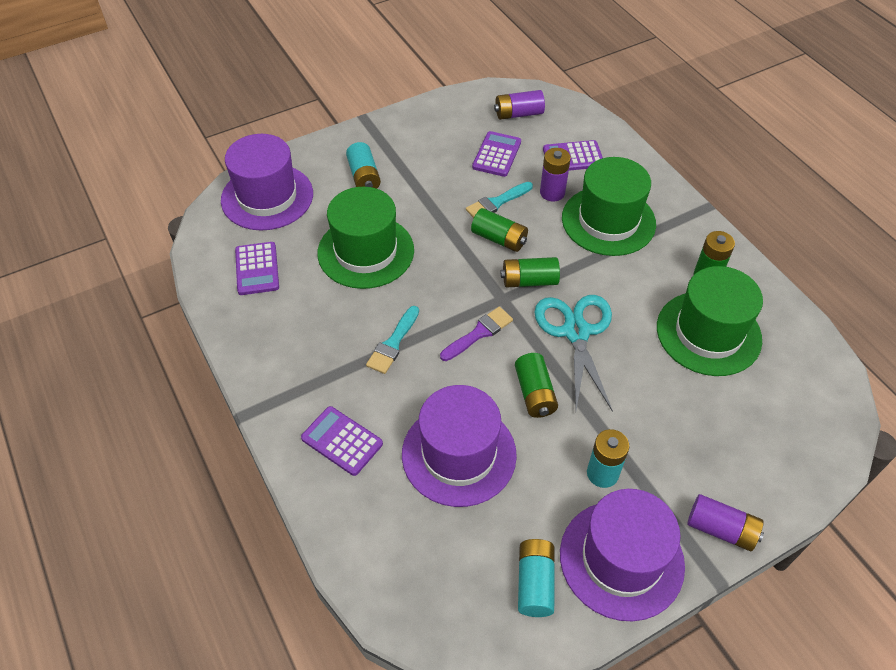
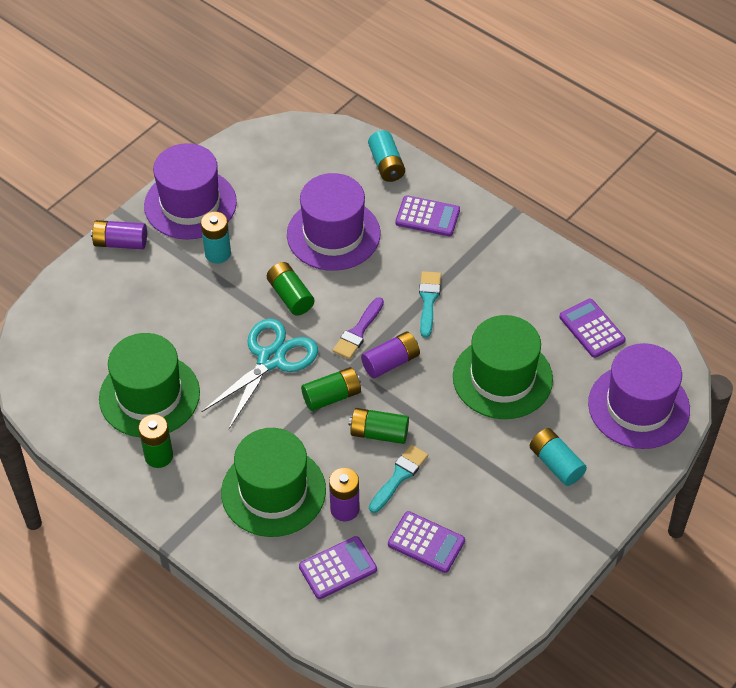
camera: 160 degrees right, 0 degrees up
(497, 155) = (426, 542): purple calculator -> purple calculator turned 60 degrees counterclockwise
(518, 114) = (426, 617): purple battery -> purple battery (390, 362)
(535, 583) = (247, 174): turquoise battery -> turquoise battery (386, 164)
(576, 332) = (271, 359): turquoise scissors -> turquoise scissors turned 120 degrees counterclockwise

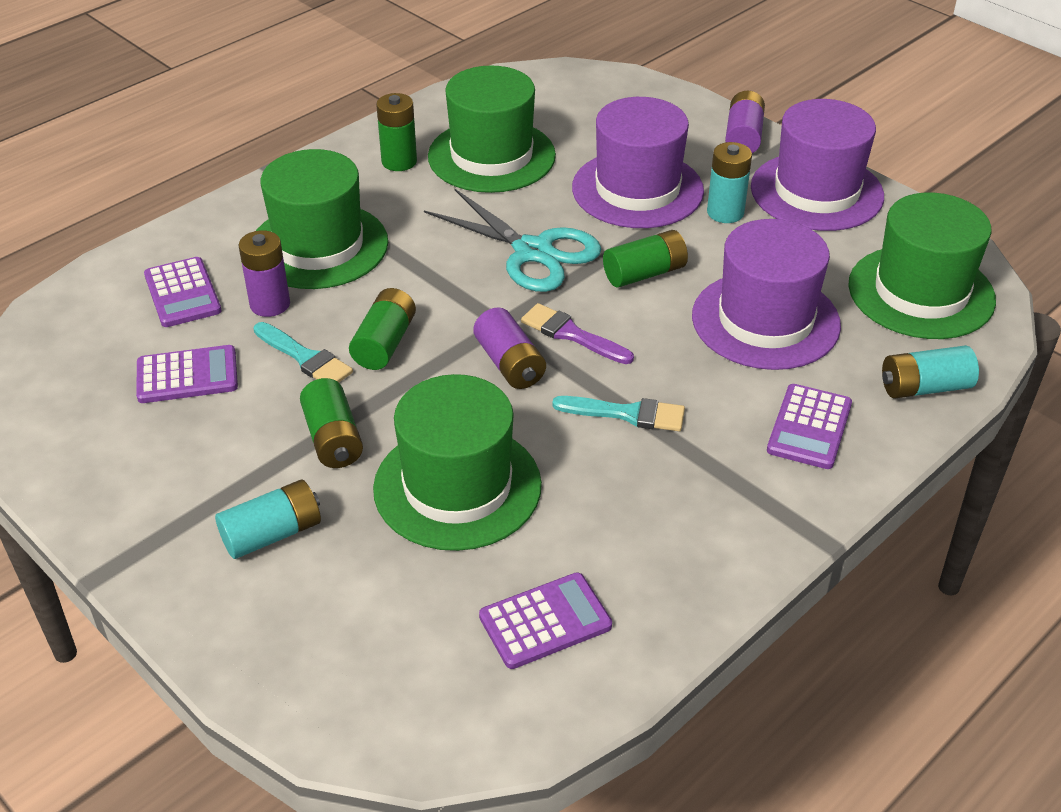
camera: 95 degrees right, 10 degrees down
(298, 159) = (921, 292): none -> green hat
(332, 396) = (459, 303): green battery -> green battery (333, 439)
(426, 542) = (187, 376): purple calculator -> purple calculator turned 135 degrees counterclockwise
(638, 406) = (358, 666): purple hat -> purple hat (637, 189)

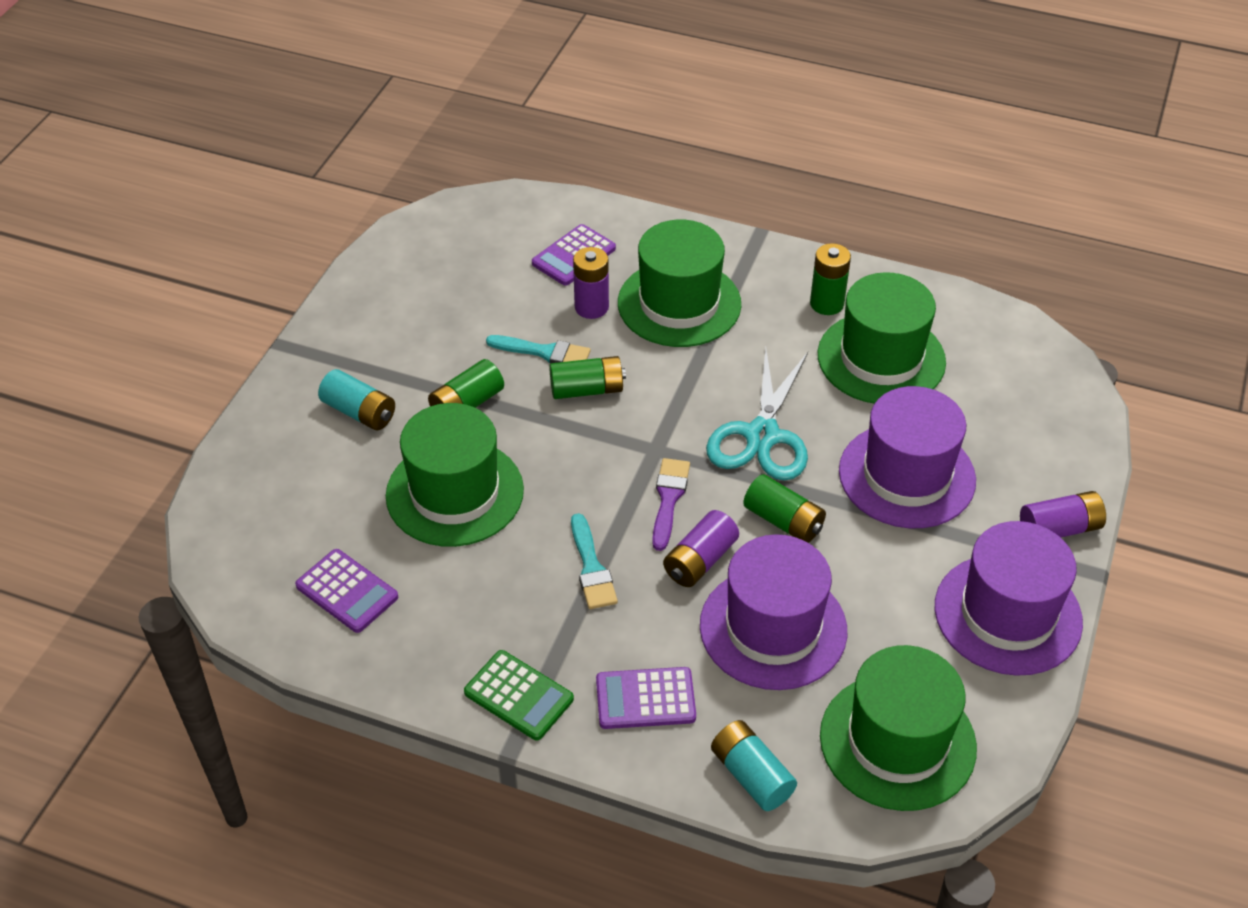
camera: 65 degrees right, 5 degrees up
(187, 376) = (488, 300): purple calculator -> none
(304, 357) = (543, 352): turquoise brush -> turquoise brush turned 90 degrees counterclockwise
(509, 364) = (608, 473): purple battery -> purple battery (700, 560)
(725, 212) = (918, 551): turquoise battery -> none
(764, 517) = (518, 696): none -> green calculator

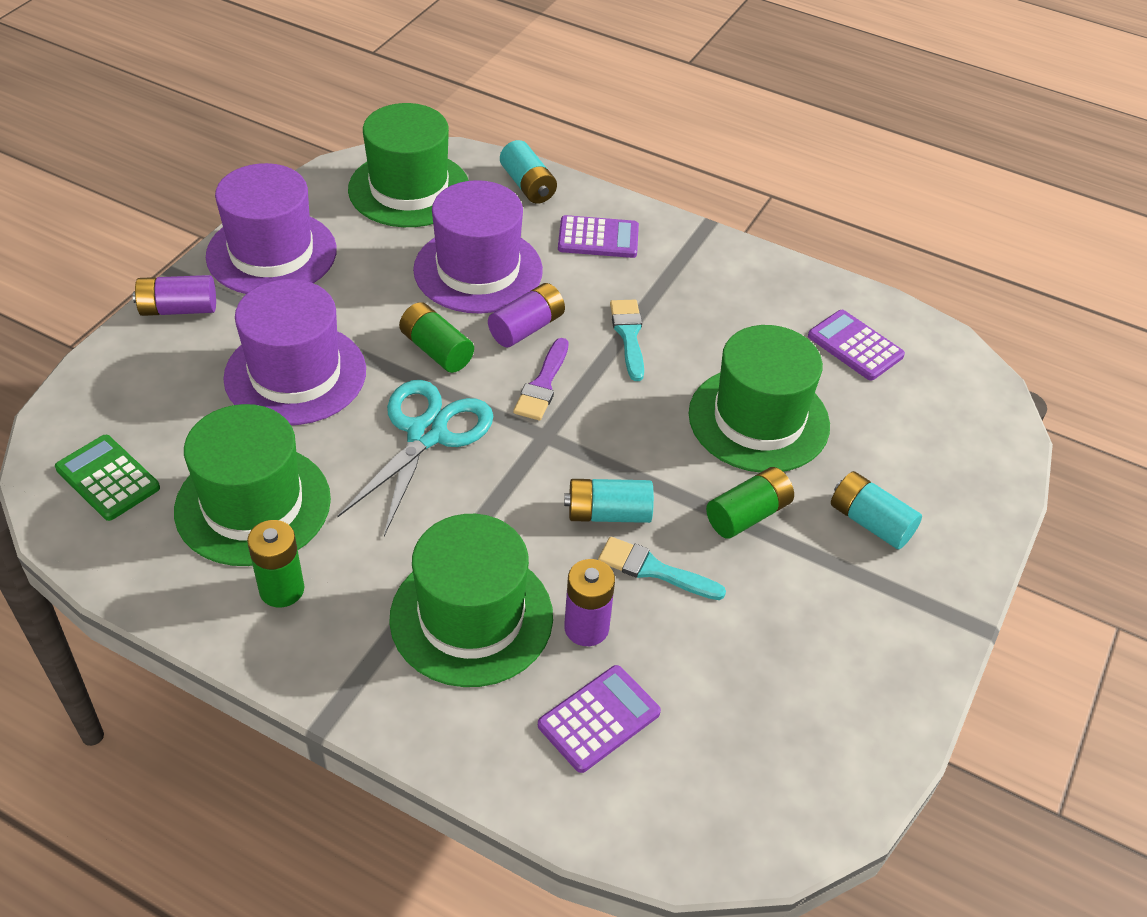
camera: 175 degrees left, 0 degrees up
(518, 696) = (701, 253): green calculator -> green calculator (108, 478)
(587, 389) = (608, 513): green battery -> turquoise battery

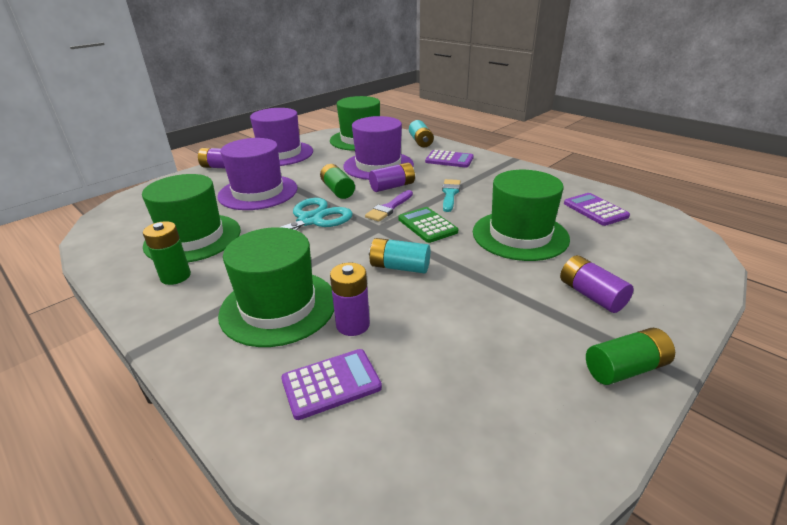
camera: 20 degrees right, 15 degrees down
(108, 478) = (131, 220): green calculator -> green calculator (427, 225)
(654, 570) = (417, 300): turquoise brush -> none
(747, 515) = (497, 279): green battery -> green battery (625, 368)
(870, 522) = (591, 295): turquoise battery -> purple battery

